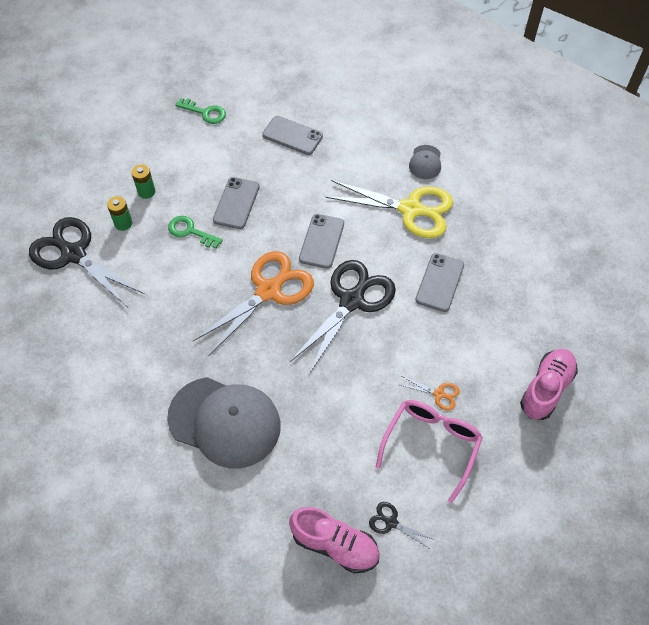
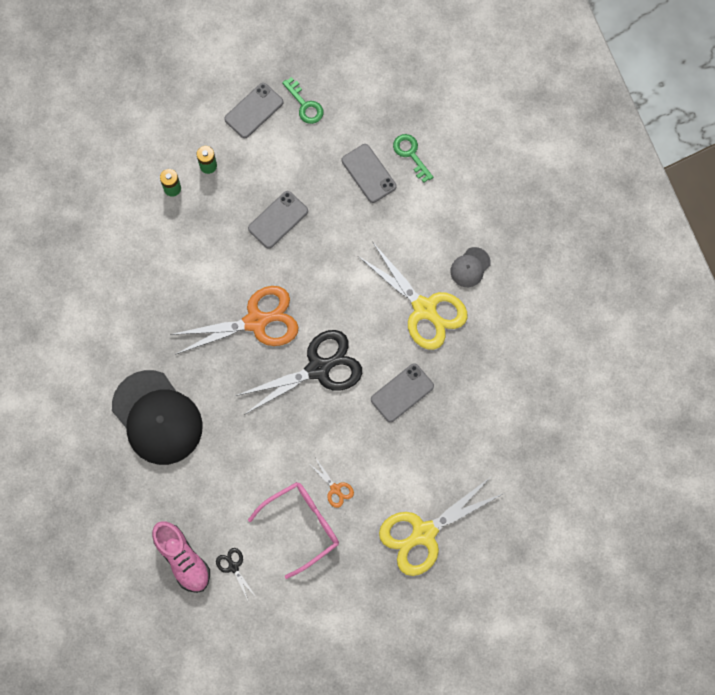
camera: 30 degrees right, 15 degrees up
(73, 254) = (116, 197): black scissors -> none
(190, 231) = (223, 227): green key -> green key (411, 154)
(225, 422) = (157, 418): grey cap -> black cap
(322, 241) = (328, 298): grey phone -> grey phone (254, 110)
(546, 389) = (423, 533): pink shoe -> yellow scissors

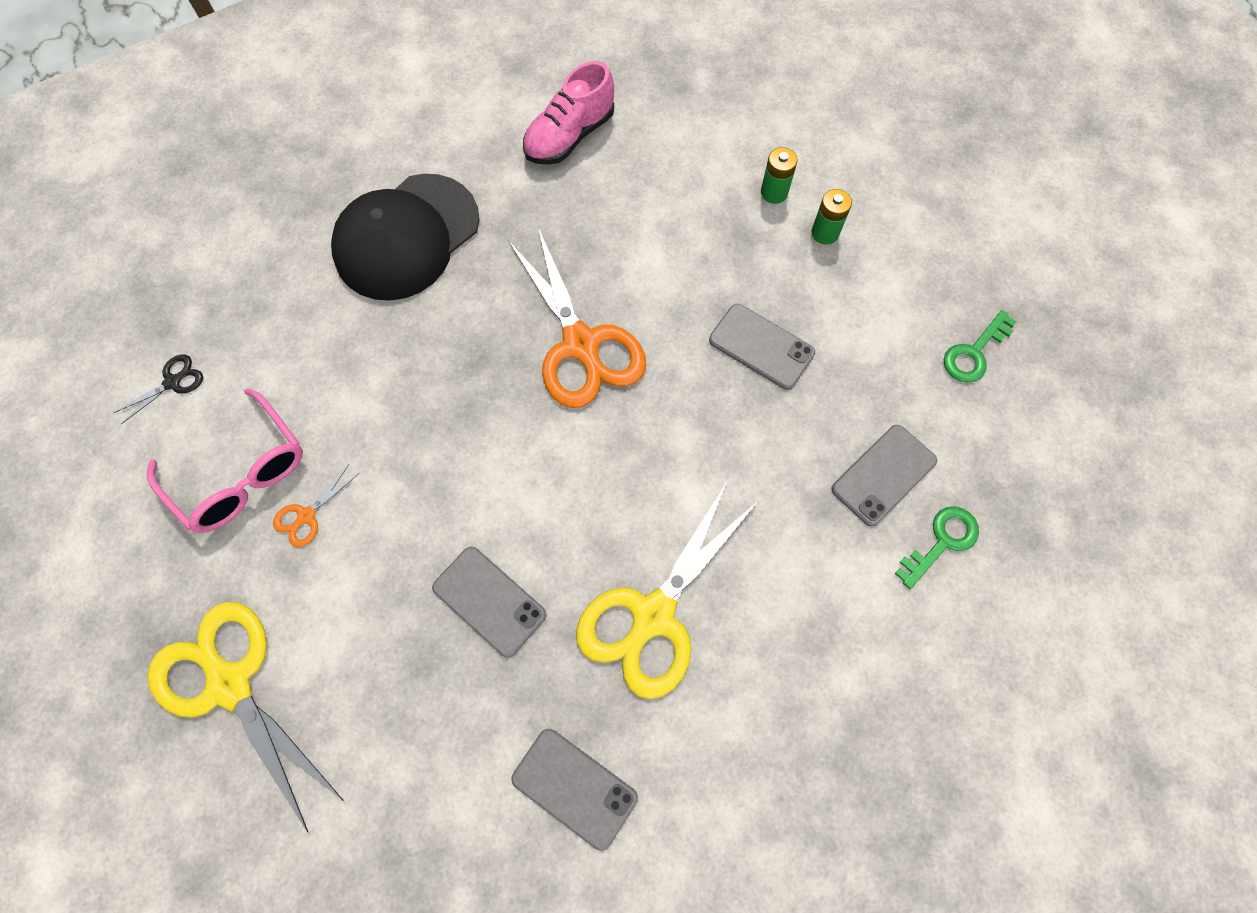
camera: 80 degrees right, 5 degrees down
(183, 559) = (186, 310): pink shoe -> pink shoe (569, 136)
(254, 110) = (937, 279): grey phone -> grey phone (574, 788)
(319, 368) = (515, 453): black scissors -> none
(470, 267) = (751, 689): grey cap -> none

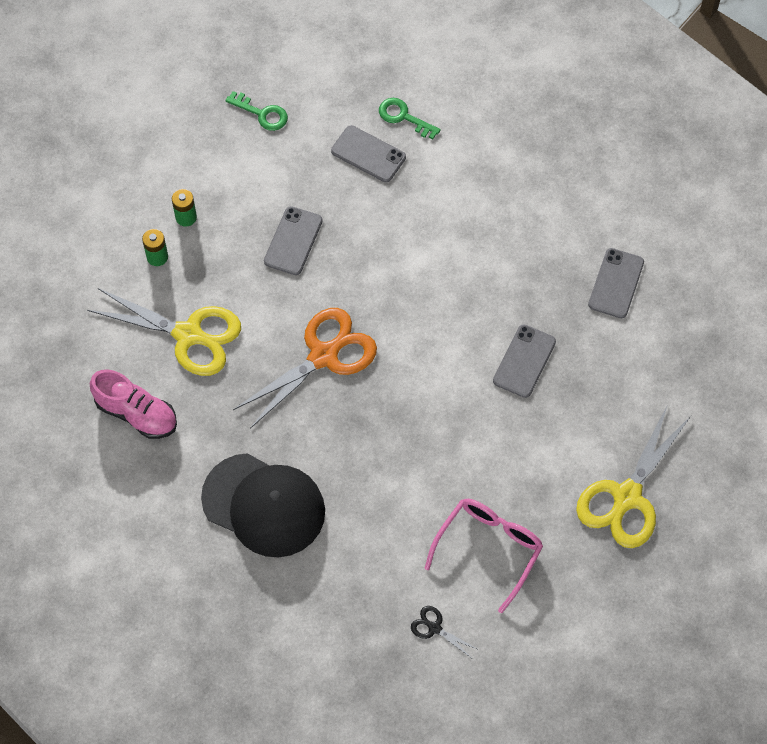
camera: 105 degrees left, 5 degrees down
(306, 516) = (505, 493): orange scissors -> none
(653, 616) = (502, 265): yellow scissors -> yellow scissors (189, 335)

